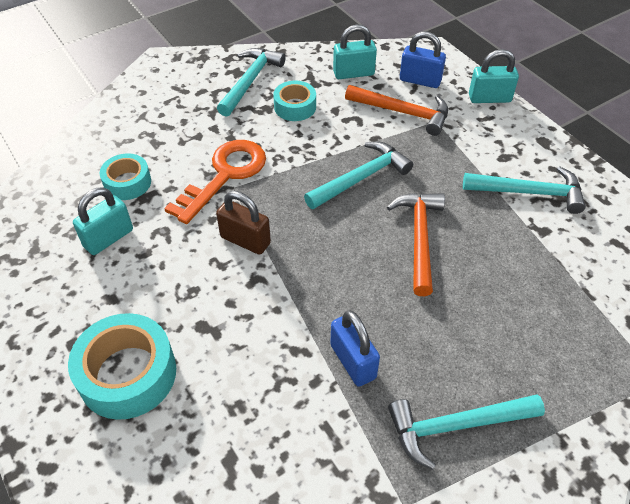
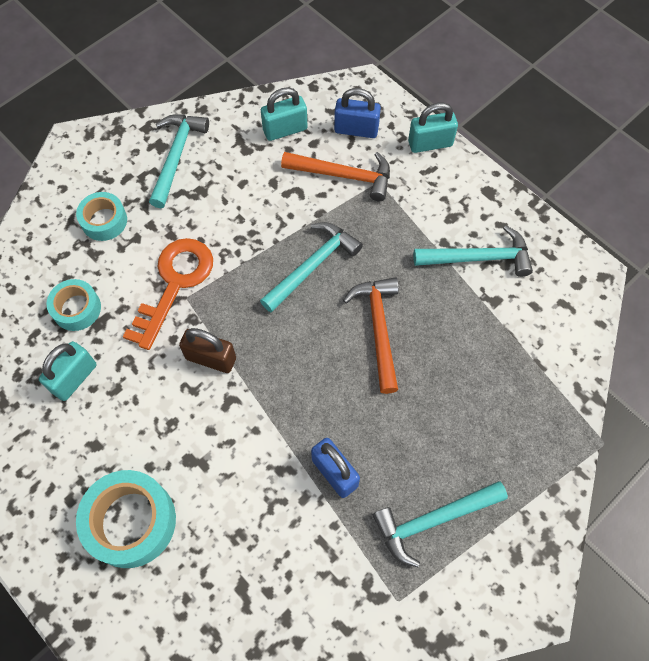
camera: 10 degrees left, 15 degrees up
(295, 107) = (230, 184): turquoise tape -> turquoise tape (104, 221)

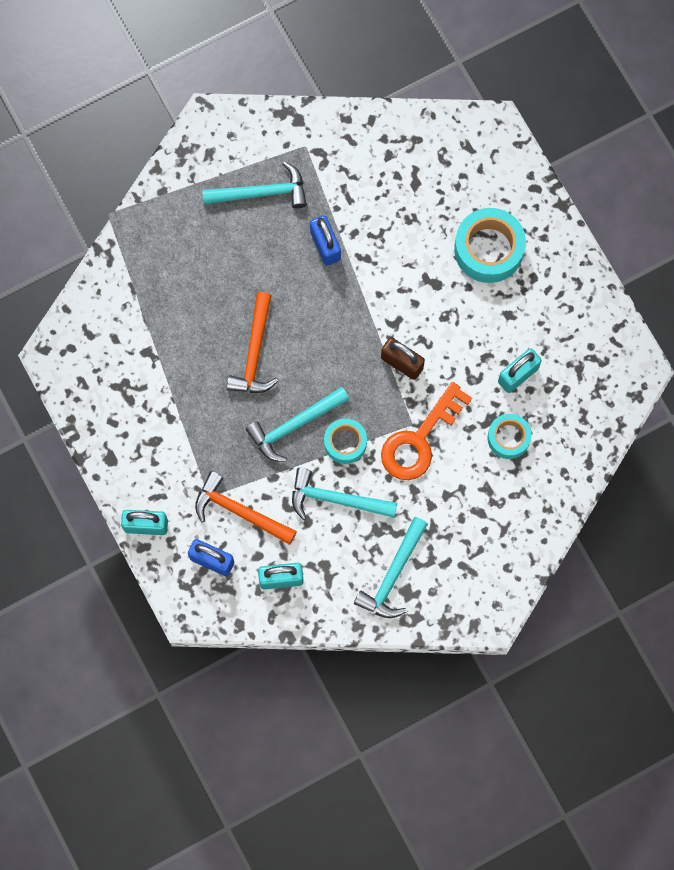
camera: 165 degrees left, 10 degrees up
(104, 221) = (472, 521): turquoise tape -> turquoise tape (345, 443)
(478, 258) = (145, 395): turquoise hammer -> turquoise hammer (336, 499)

